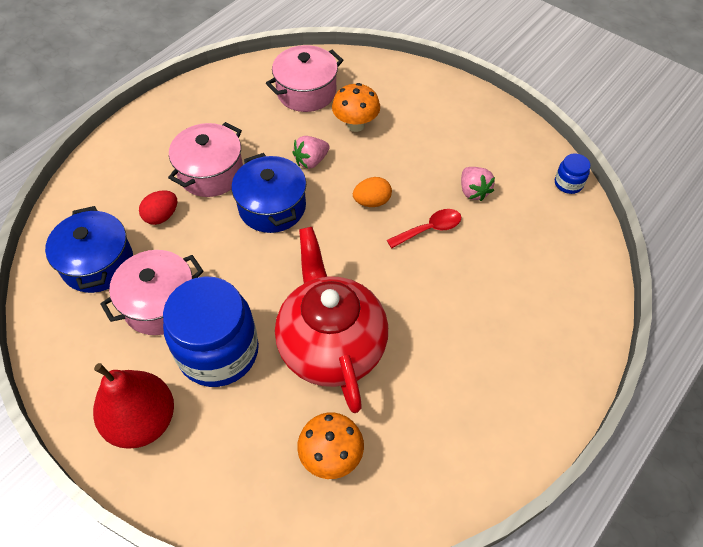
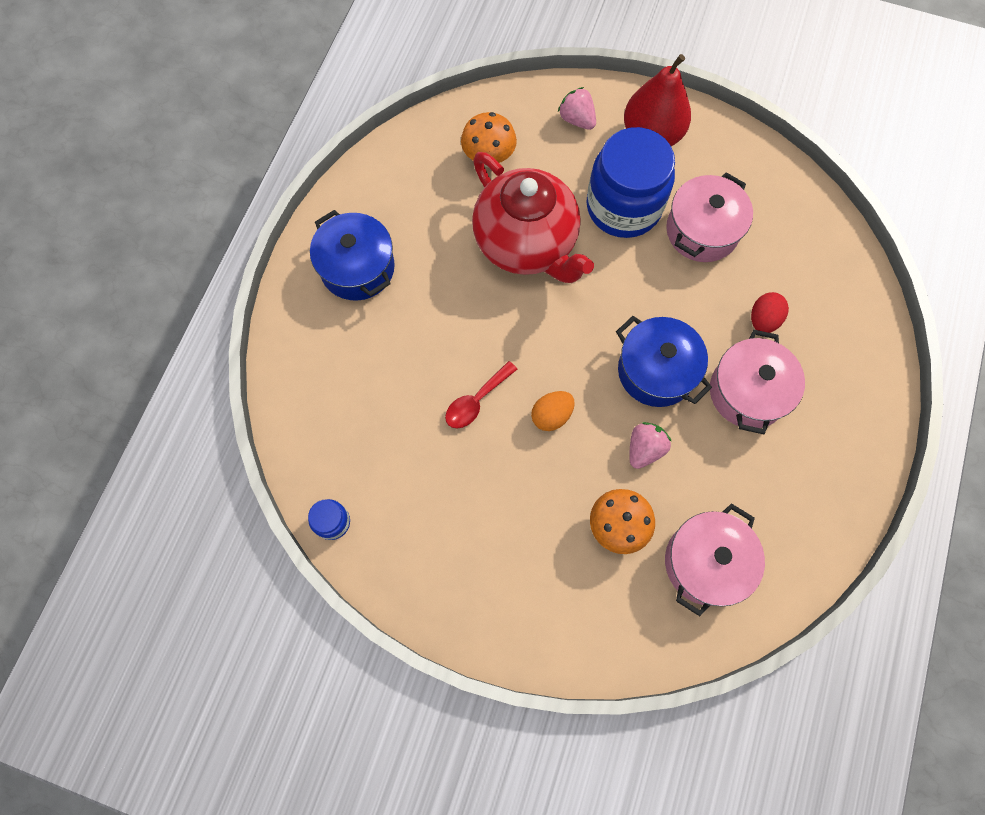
camera: 160 degrees right, 15 degrees up
(98, 263) = (787, 249): blue pot -> blue pot (357, 268)
(473, 191) = (442, 470): pink strawberry -> pink strawberry (577, 119)

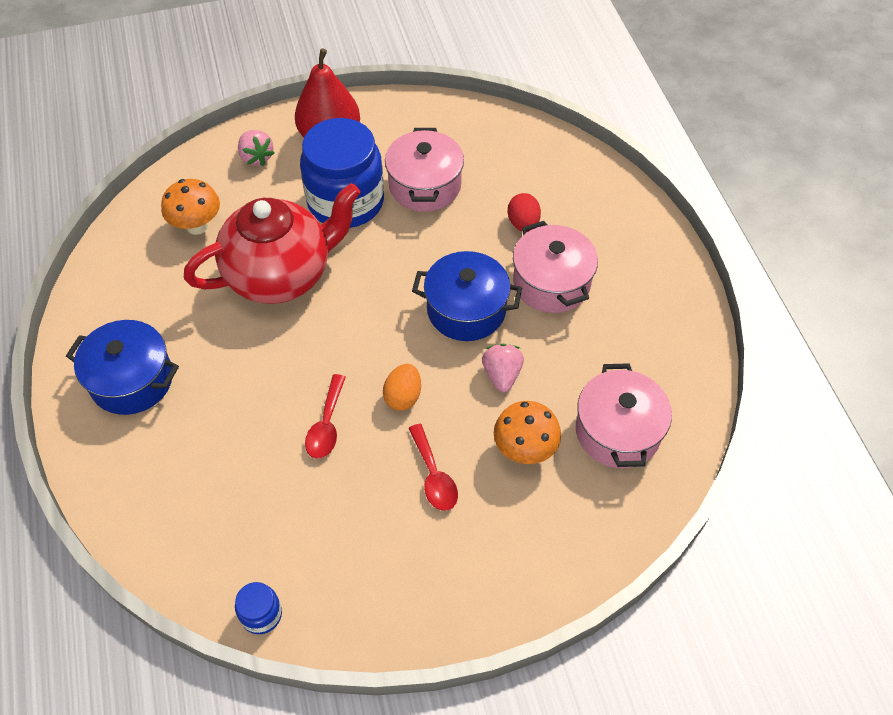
camera: 35 degrees left, 15 degrees down
(527, 244) = (281, 274): red teapot -> red teapot turned 45 degrees counterclockwise
(529, 499) = (434, 476): none -> red spoon
(577, 119) = (256, 157): pink strawberry -> pink strawberry turned 135 degrees counterclockwise

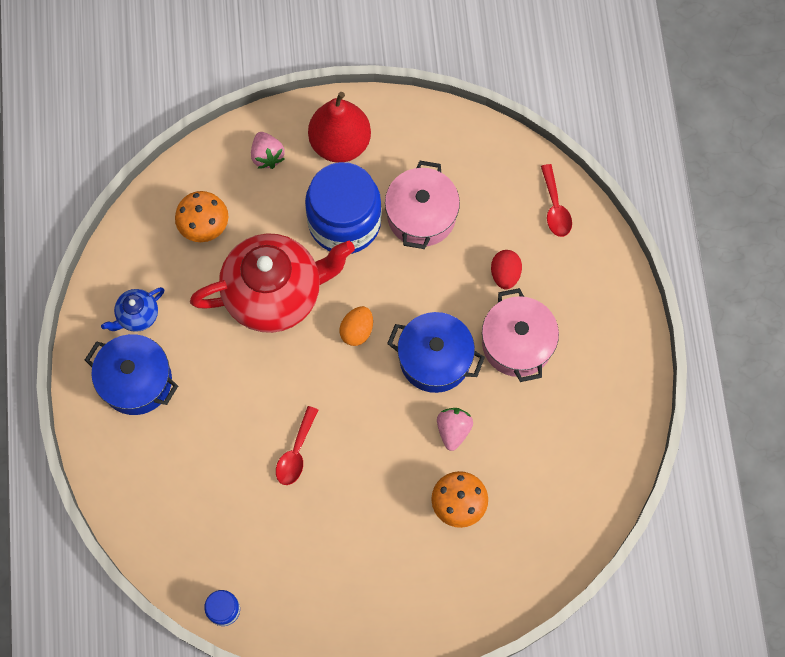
camera: 10 degrees right, 15 degrees up
(129, 316) = (137, 316): none -> blue teapot
(403, 396) = (364, 437): orange egg -> orange egg (357, 331)
(434, 476) = (378, 515): red spoon -> red spoon (555, 208)
(617, 431) = (540, 501): pink pot -> none

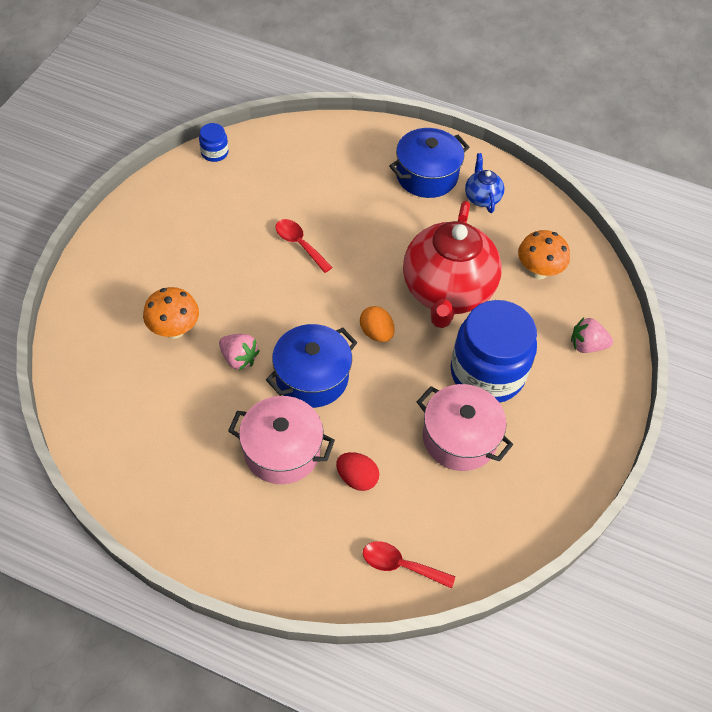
camera: 115 degrees right, 15 degrees down
(340, 143) = (572, 408): red pear -> none

